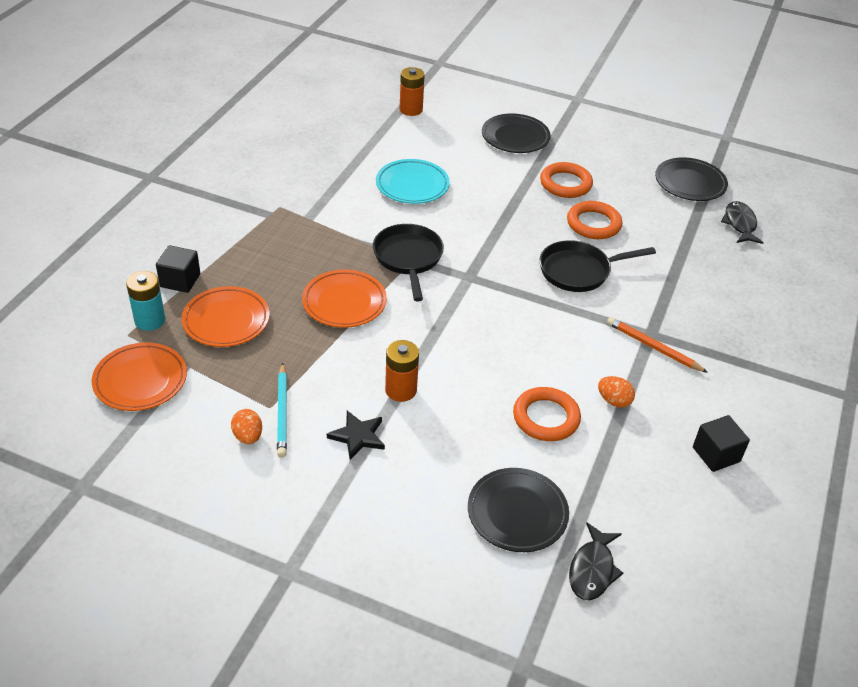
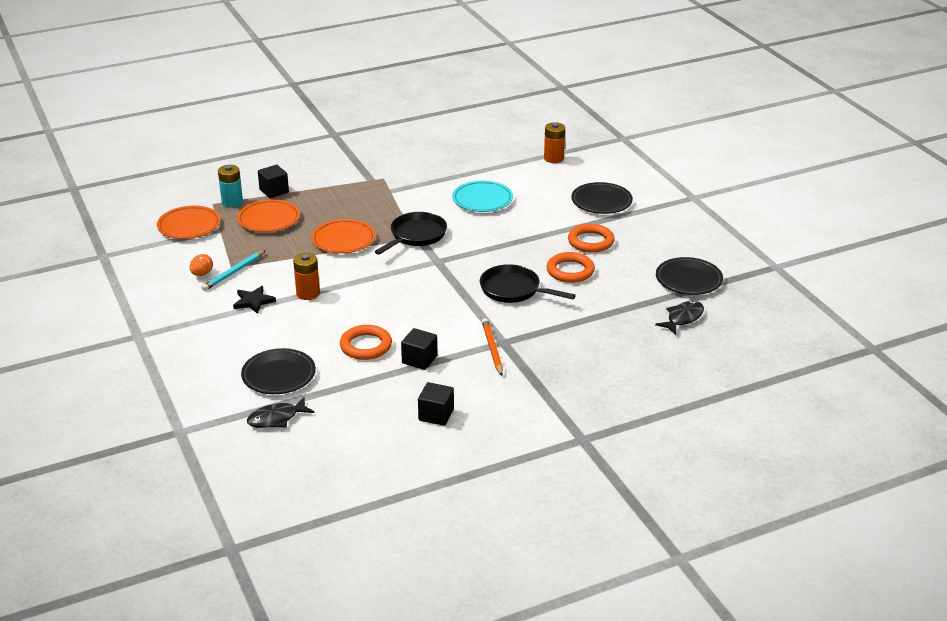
camera: 45 degrees right, 10 degrees down
(614, 401) = (419, 359): orange egg -> black cube

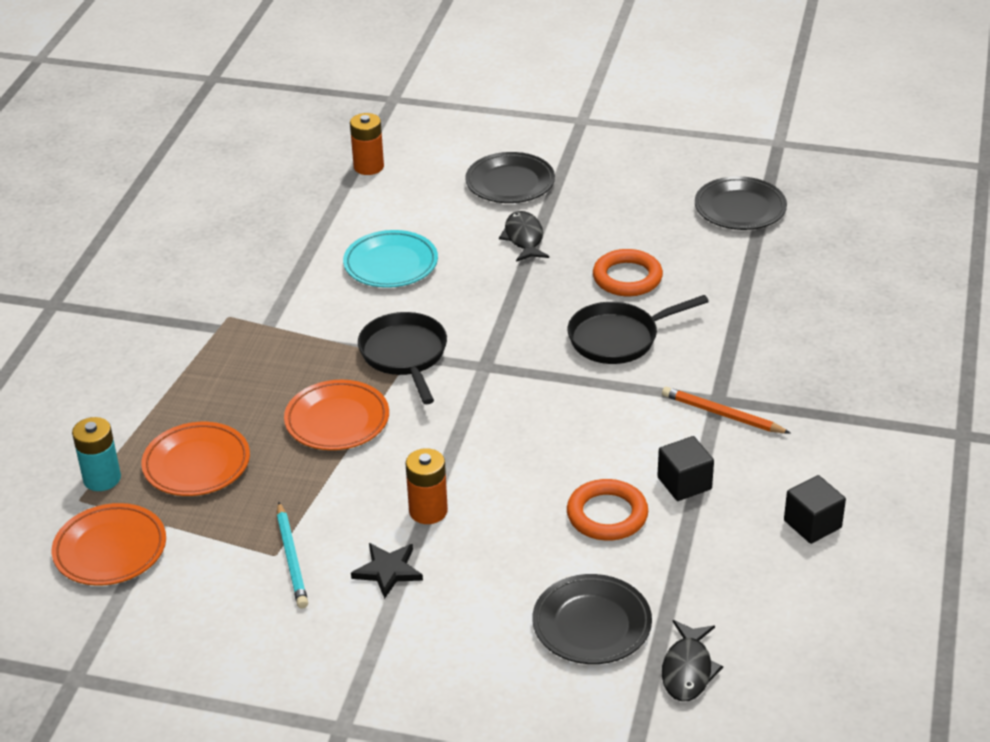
camera: 50 degrees left, 5 degrees up
(202, 274) = (257, 591): orange egg -> none
(274, 191) = (126, 426): black cube -> none
(590, 241) = (584, 233): orange ring -> none
(683, 318) = (808, 250): black fish -> black fish (524, 238)

